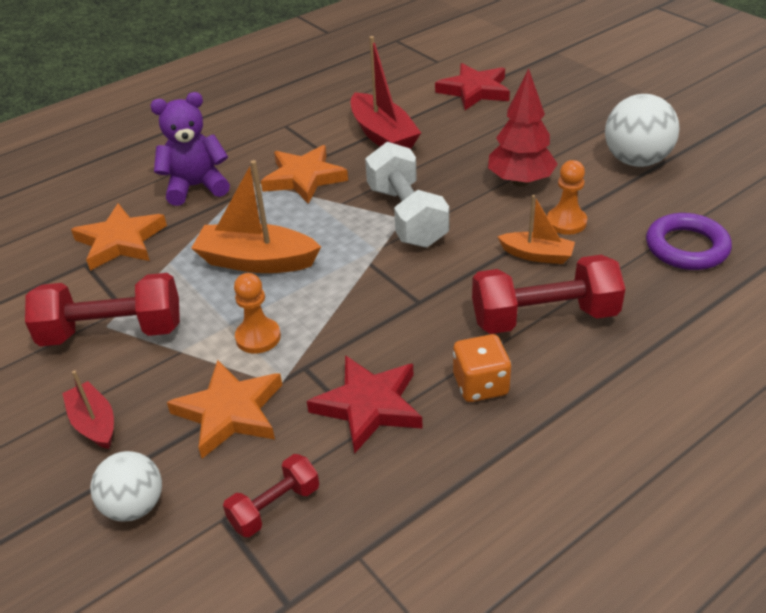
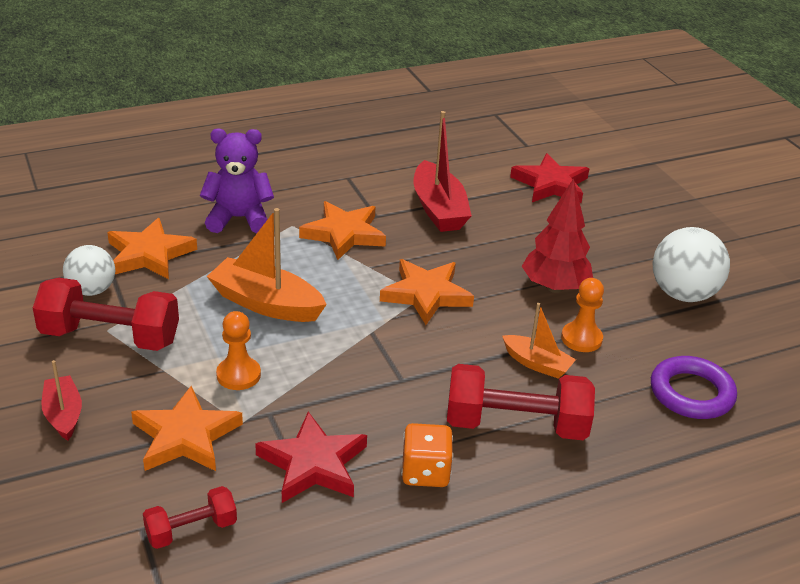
camera: 10 degrees right, 5 degrees down
(134, 506) = (71, 496): white ball -> white ball (92, 290)
(406, 216) = (426, 294): white dumbbell -> orange star

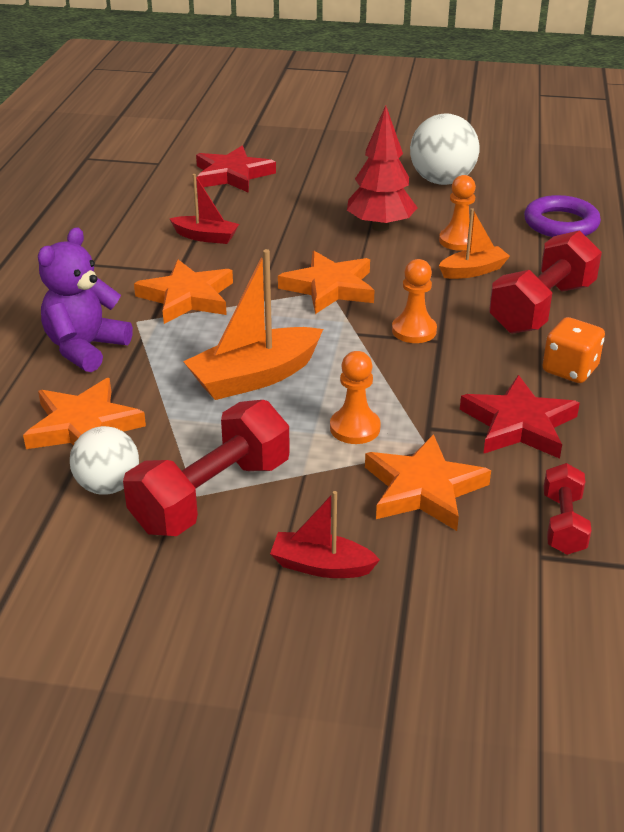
camera: 55 degrees left, 0 degrees up
(403, 360) = (414, 331): none -> orange pawn
(438, 209) = (206, 237): red boat -> red boat, size x0.59

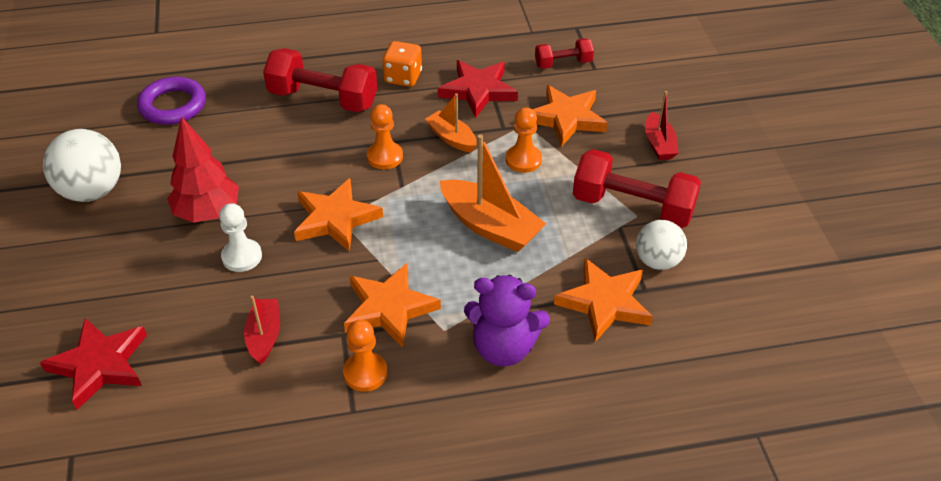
camera: 110 degrees left, 10 degrees up
(309, 237) = (242, 257): none -> white pawn
(458, 241) = (223, 159): orange pawn -> orange pawn (365, 373)
(473, 271) = (276, 142): orange boat -> orange boat (451, 138)

